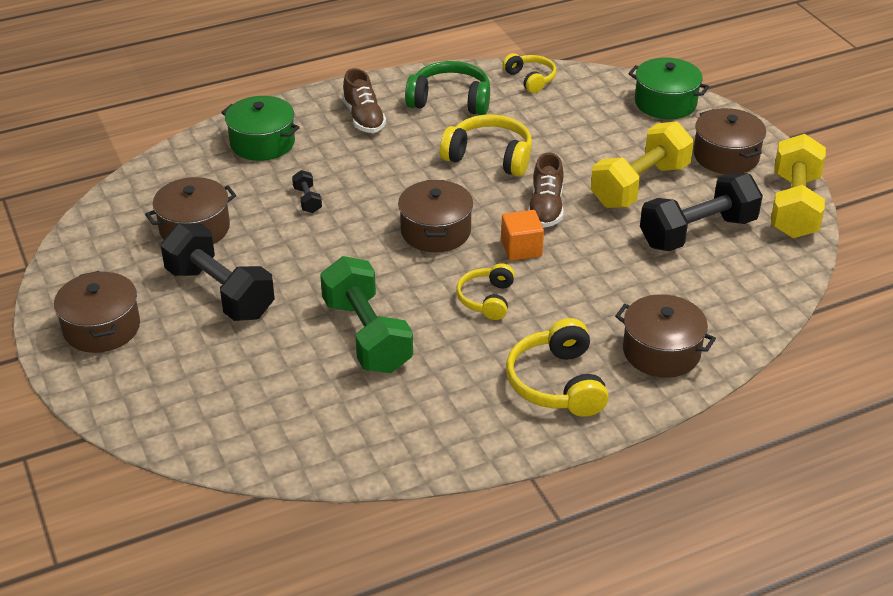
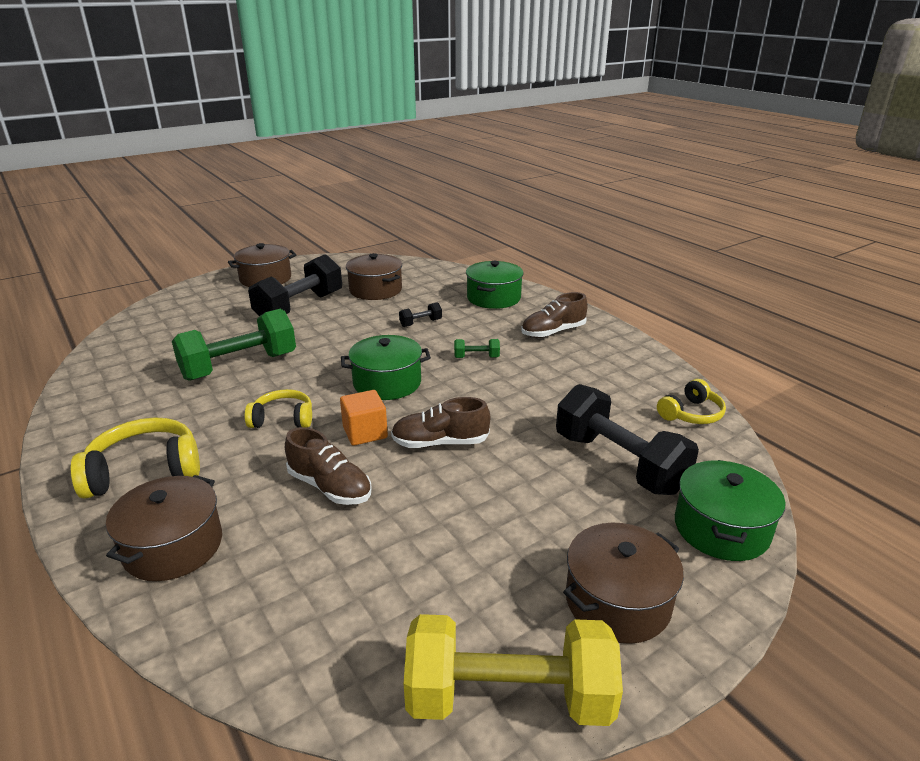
camera: 80 degrees right, 10 degrees down
(401, 171) = (476, 357): none -> green dumbbell
(436, 231) = (387, 383): brown pot -> green pot
(450, 100) = (611, 370): green headphones -> none
(489, 157) = (521, 400): yellow headphones -> none
(597, 270) = (330, 487): none -> brown shoe
(640, 185) = (507, 512): yellow dumbbell -> none
(697, 232) = (415, 573): black dumbbell -> black dumbbell (619, 463)

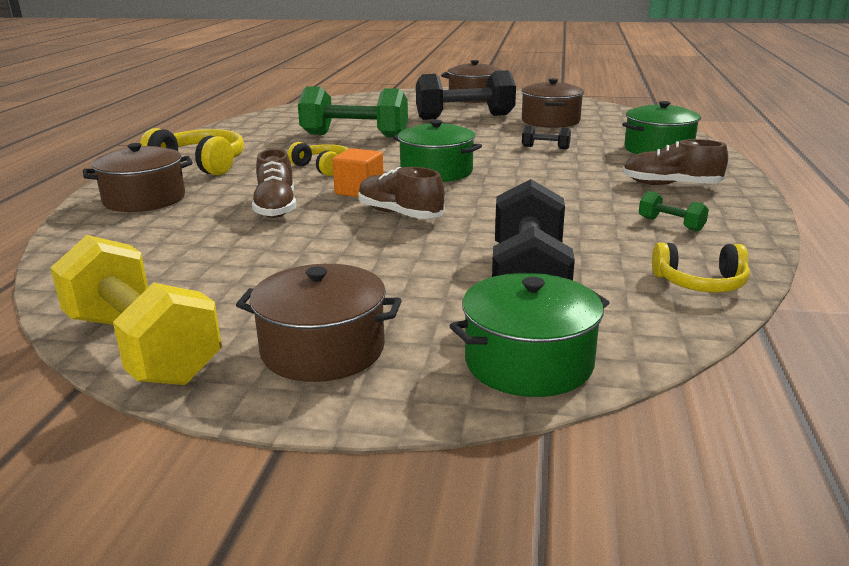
camera: 45 degrees right, 5 degrees down
(476, 357) = (548, 179): green dumbbell -> green dumbbell (670, 224)

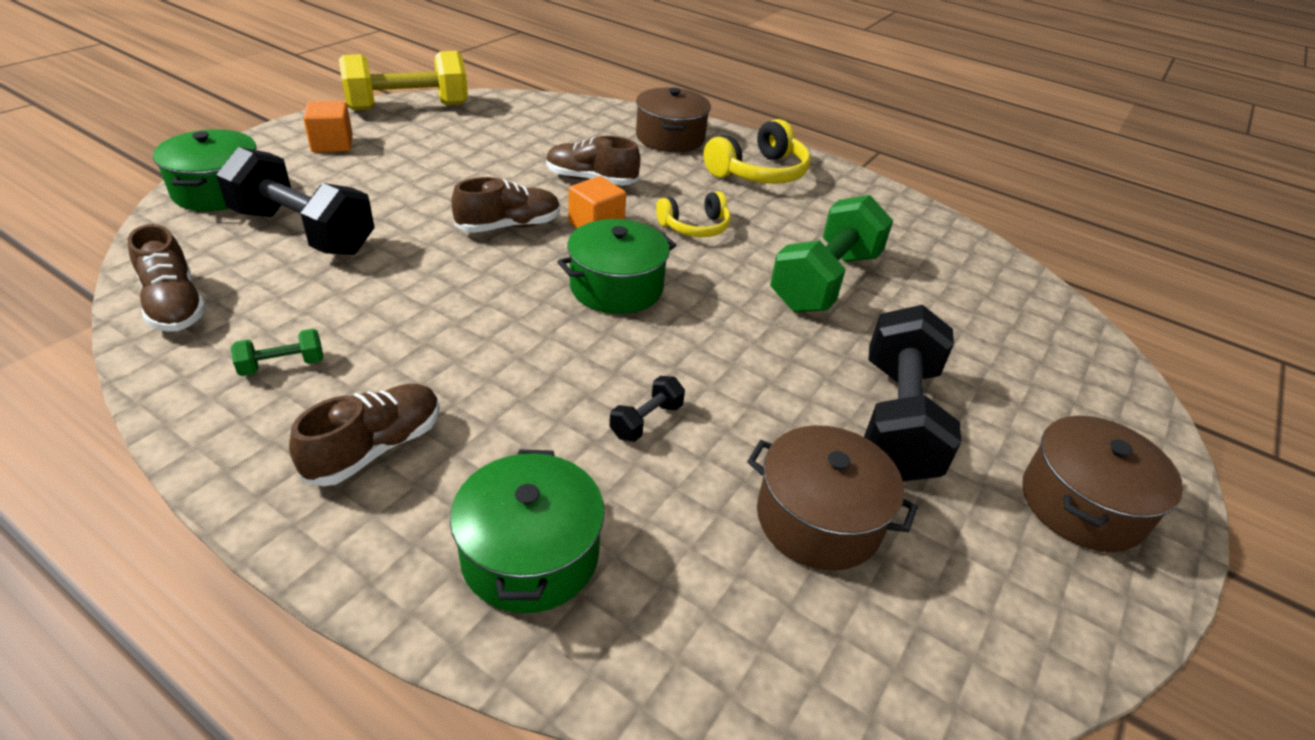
camera: 110 degrees right, 15 degrees up
(323, 349) = (332, 144): brown pot -> orange cube
(700, 283) = (174, 305): yellow headphones -> brown shoe

